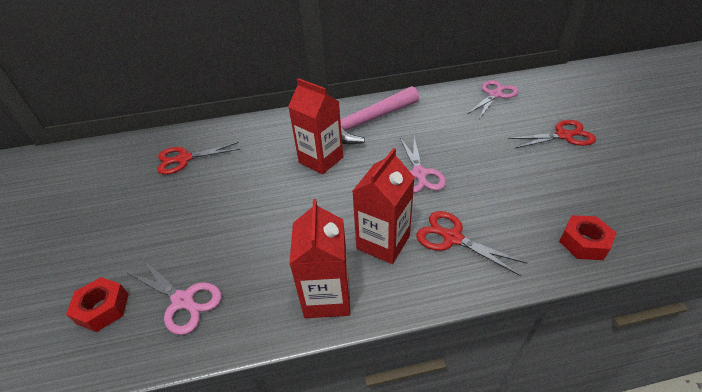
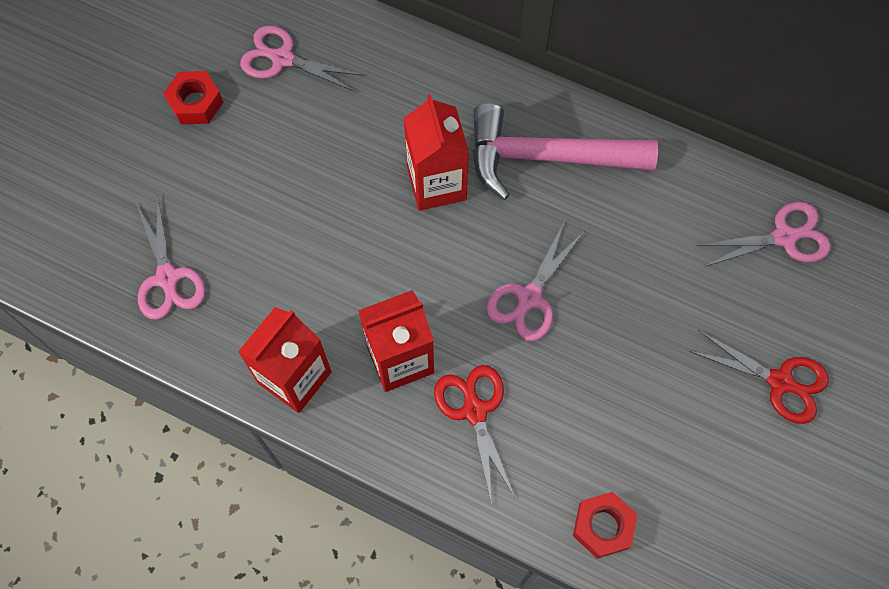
camera: 35 degrees right, 25 degrees up
(103, 308) = (96, 231): red nut -> red nut (196, 103)
(184, 159) = (282, 59): red scissors -> pink scissors

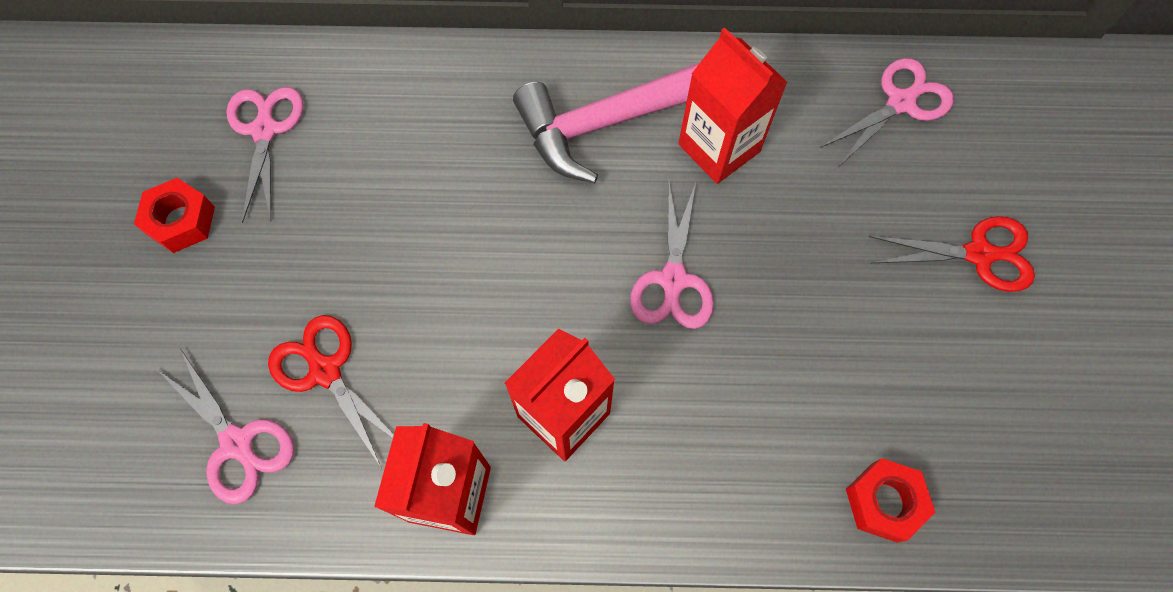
camera: 25 degrees left, 0 degrees up
(282, 59) = (265, 130): pink scissors -> pink scissors turned 90 degrees clockwise
(436, 184) = (508, 198): red carton -> red carton (719, 148)
(474, 411) = (677, 436): red scissors -> red scissors (325, 371)

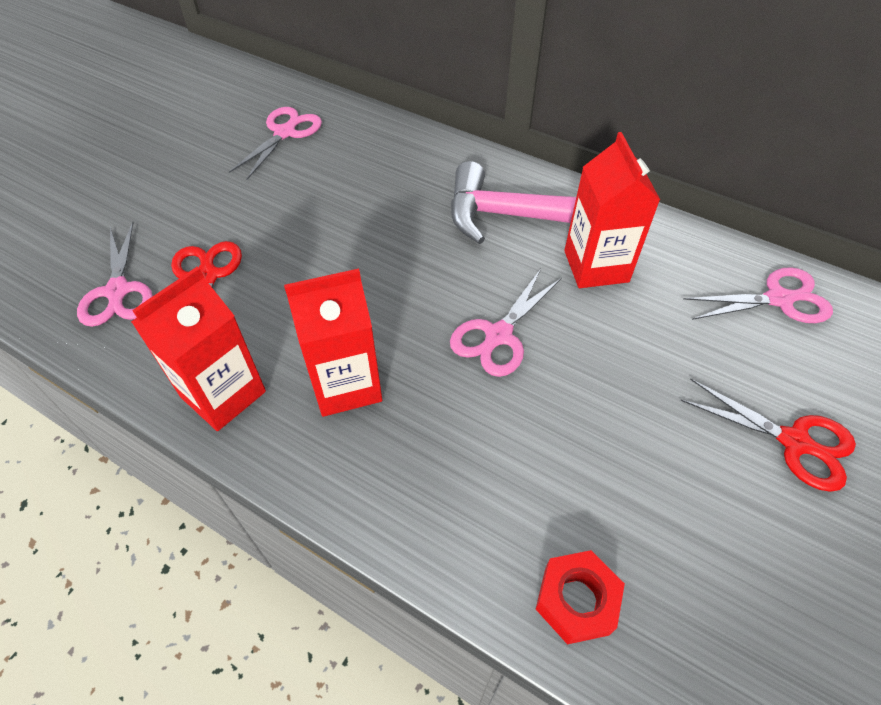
camera: 30 degrees right, 15 degrees down
(181, 221) = (196, 158): red nut -> none

